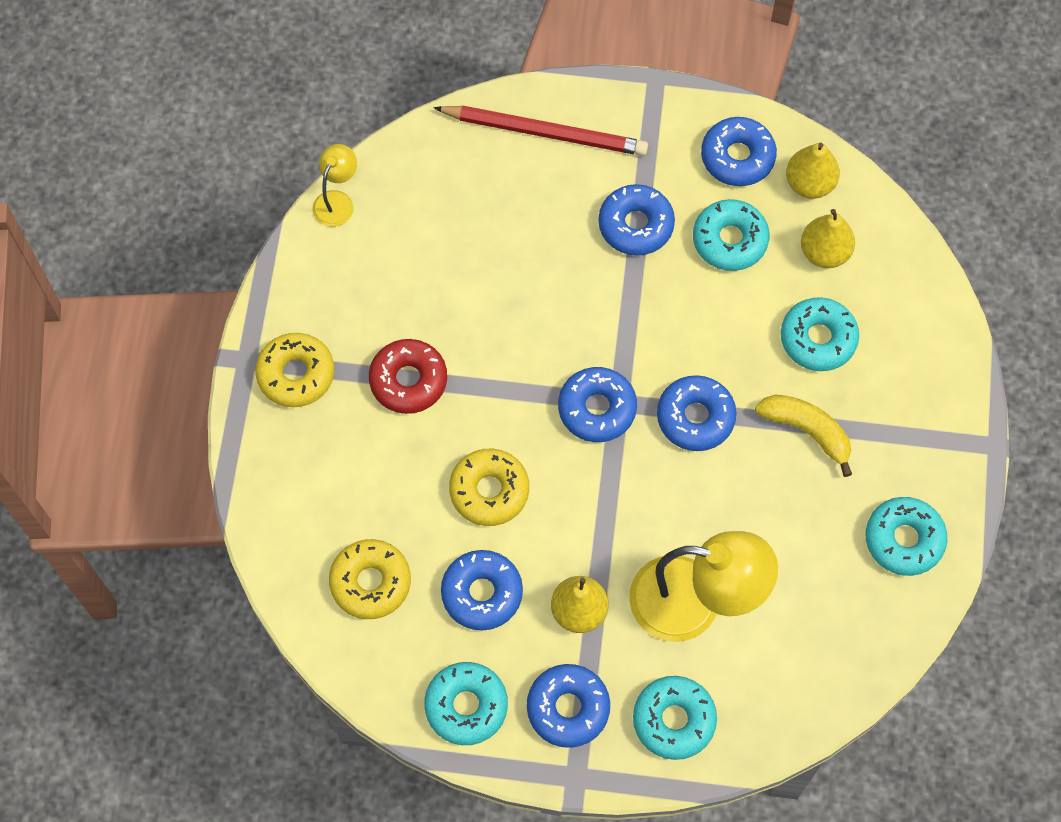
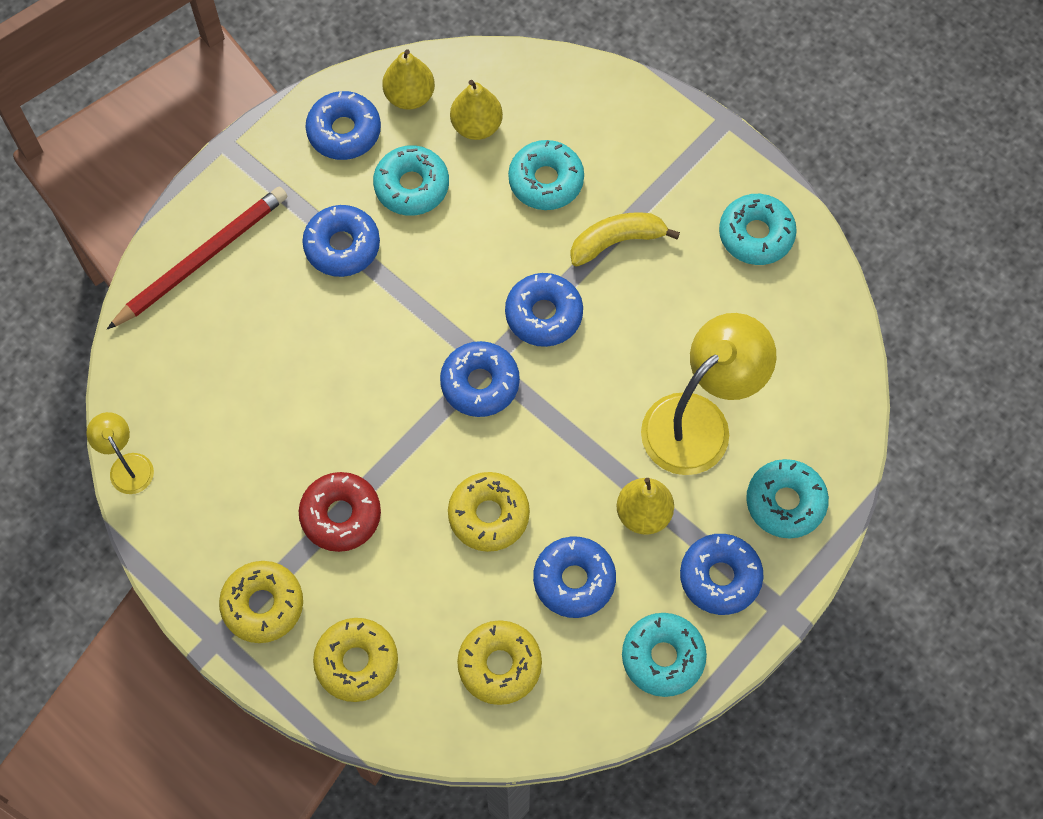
camera: 55 degrees left, 0 degrees up
(298, 474) = (356, 662): none -> yellow donut

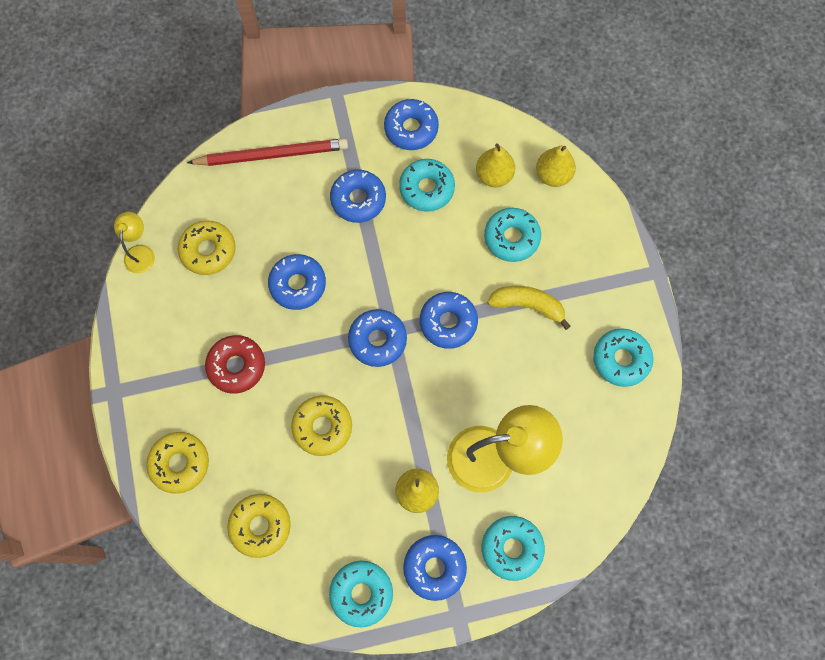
camera: 35 degrees right, 5 degrees up
(263, 605) = (153, 390): yellow donut -> yellow donut (208, 250)
(409, 96) = (466, 131): yellow pear -> yellow pear (553, 175)
(574, 580) = (343, 504): blue donut -> blue donut (298, 284)

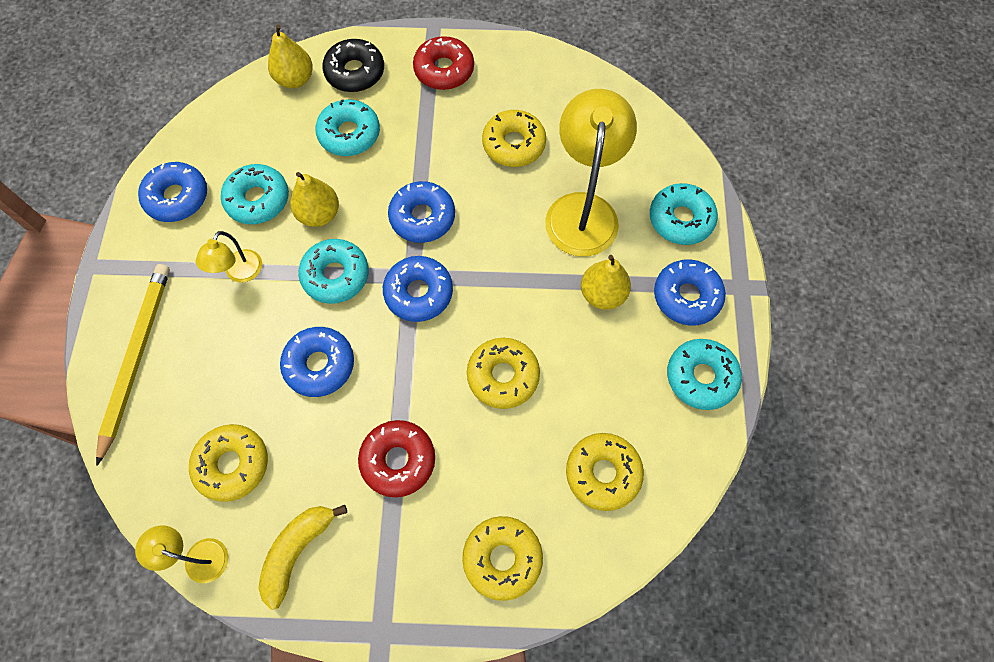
camera: 75 degrees left, 5 degrees down
(272, 154) = (136, 357): red pencil -> yellow pencil
(358, 199) = (240, 273): blue donut -> yellow lamp
(494, 175) = (271, 132): yellow pear -> yellow pear (319, 214)
(527, 305) = (430, 139): yellow banana -> yellow banana (297, 551)
(545, 379) = (513, 144): none -> yellow donut
(577, 221) = (355, 72): none -> black donut
(606, 296) = (444, 70): none -> red donut
(621, 359) = (513, 76): turquoise donut -> turquoise donut (336, 275)

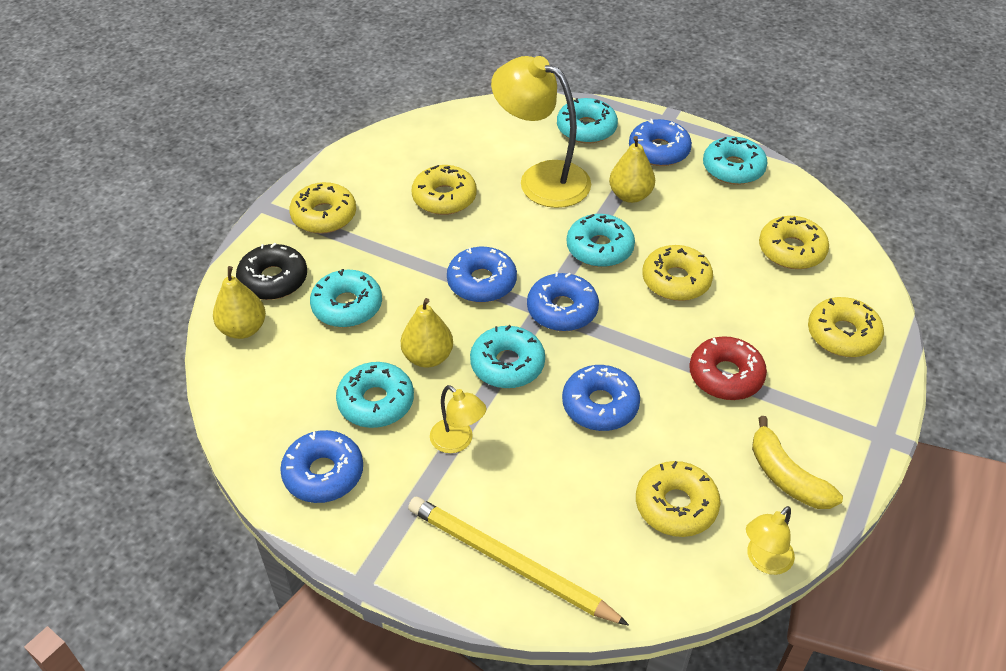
camera: 65 degrees left, 20 degrees down
(444, 70) = (324, 216): red donut -> yellow donut
(513, 294) = (599, 248): none -> turquoise donut

